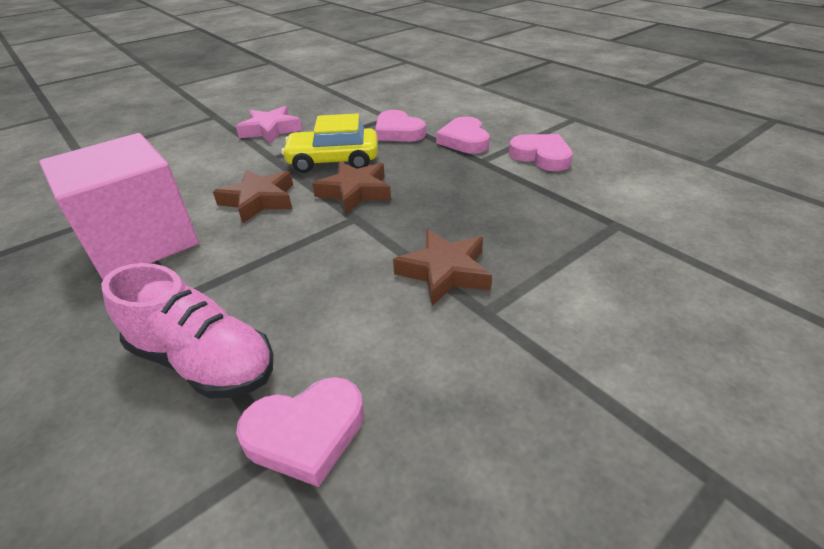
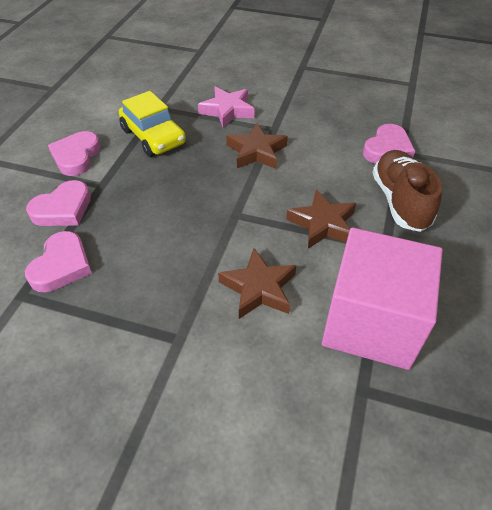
camera: 125 degrees left, 10 degrees up
(203, 361) = (400, 201): pink shoe -> brown shoe
(270, 130) = (109, 400): pink star -> pink star (227, 110)
(306, 433) = (387, 149): pink heart -> pink heart turned 90 degrees clockwise
(333, 161) = (156, 281): yellow car -> yellow car (153, 137)
(355, 192) = (201, 234): brown star -> brown star (322, 224)

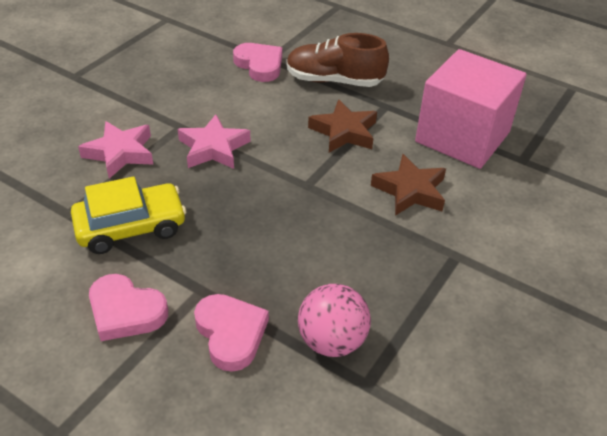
camera: 75 degrees left, 5 degrees down
(61, 265) = (332, 341): pink heart -> pink ball
(256, 151) = (213, 148): brown star -> pink star

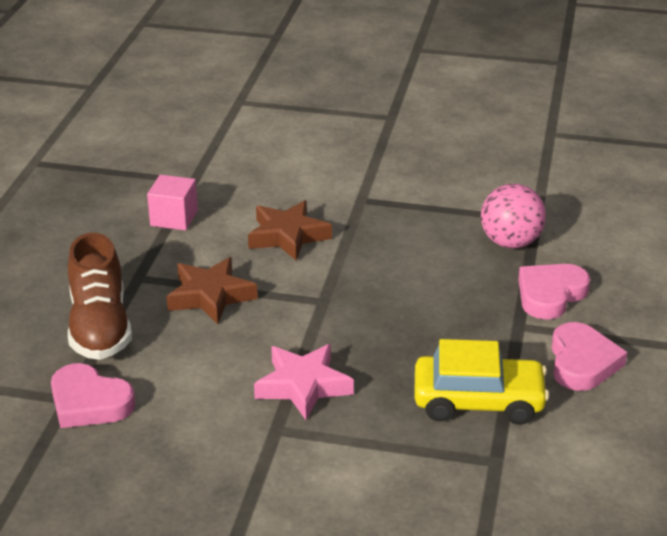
camera: 110 degrees left, 10 degrees down
(120, 153) = (364, 462): pink star -> none
(131, 227) = (478, 401): yellow car -> yellow car turned 135 degrees clockwise
(259, 65) = (89, 402): pink heart -> pink heart turned 90 degrees counterclockwise
(462, 137) = (174, 218): pink cube -> pink cube, size x0.45

